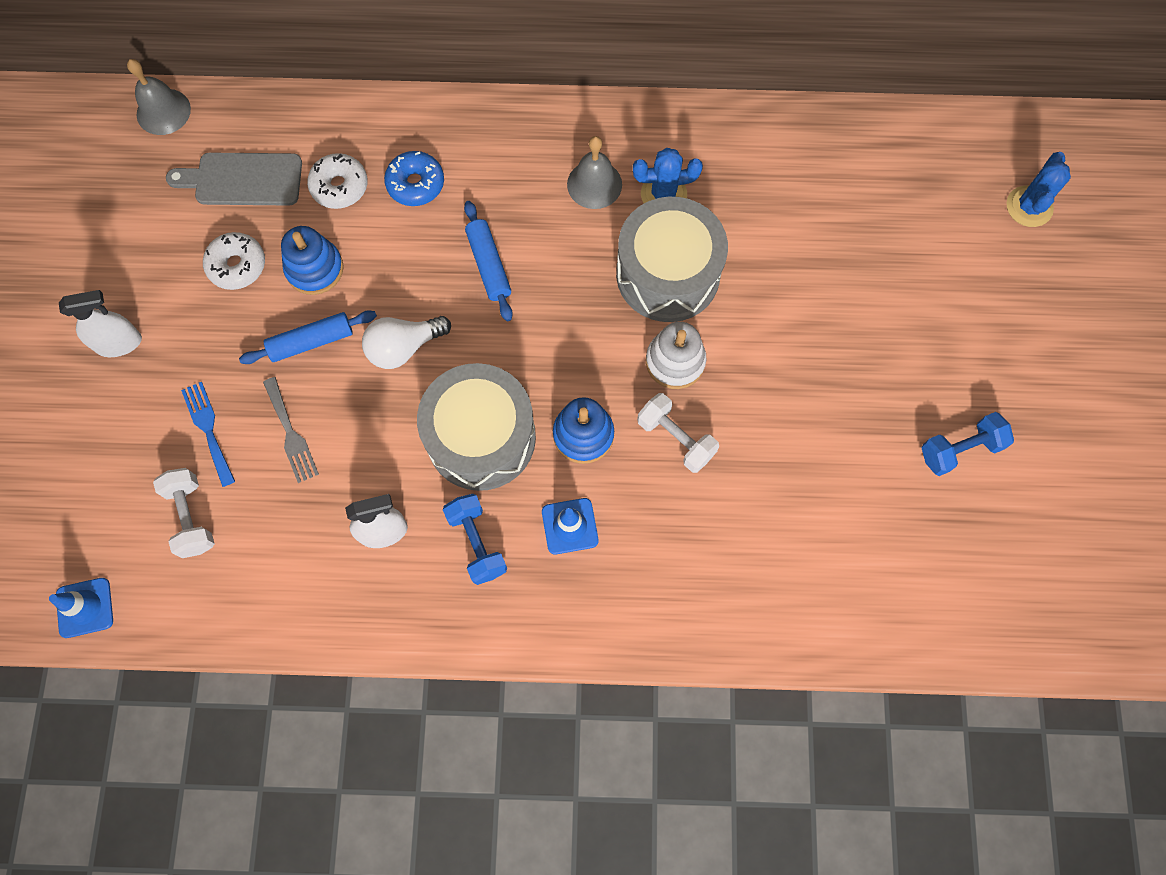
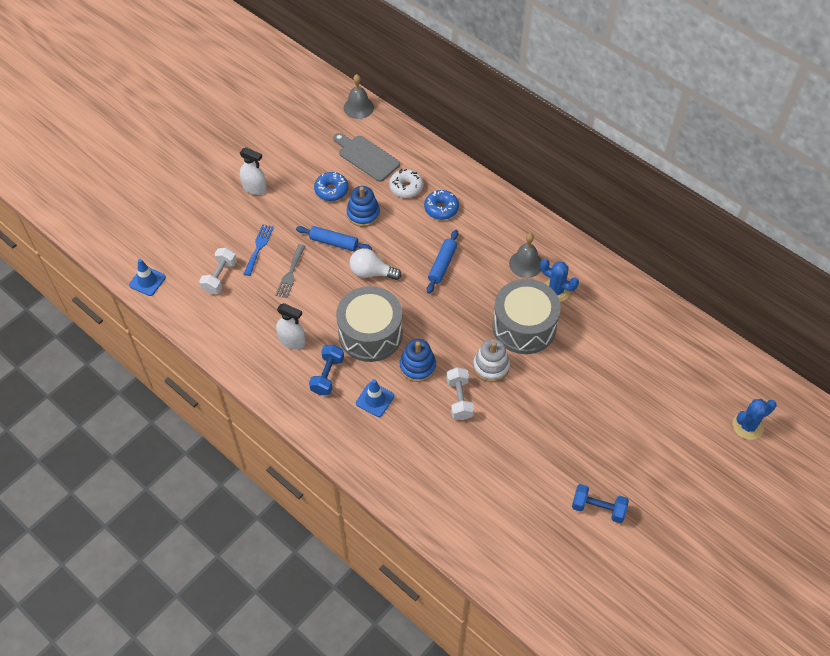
camera: 40 degrees right, 15 degrees down
(237, 265) = (331, 190): white donut -> blue donut

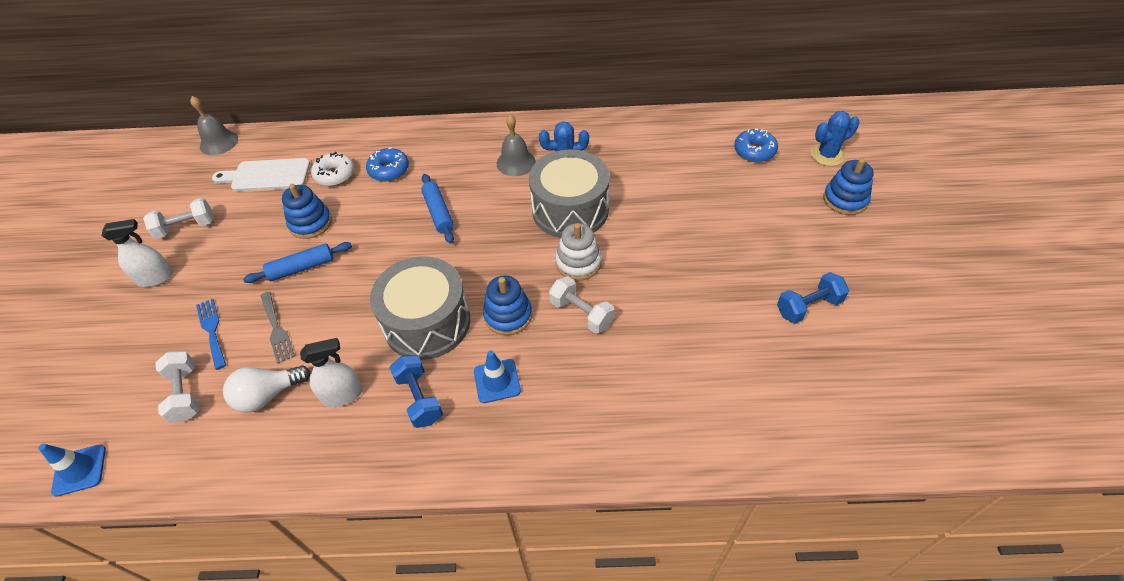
camera: 40 degrees left, 5 degrees down
(294, 163) = (186, 227): none -> white dumbbell
(331, 190) = (254, 225): blue donut -> blue donut (754, 151)
(366, 157) = (267, 175): grey cutting board -> white cutting board
(371, 273) = (371, 267): white light bulb -> white light bulb (268, 395)
(716, 466) = (845, 200): none -> blue stacking toy
(747, 426) = (827, 155): blue cactus -> blue cactus turned 45 degrees clockwise

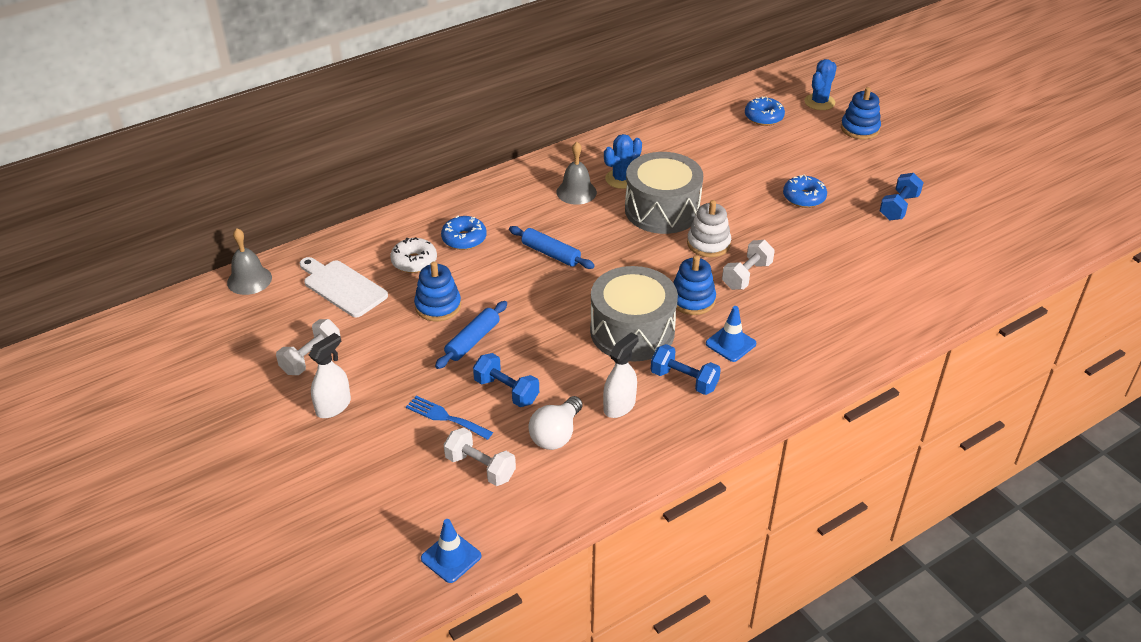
camera: 35 degrees left, 10 degrees down
(267, 175) = (342, 287): white cutting board -> white cutting board turned 75 degrees clockwise
(276, 329) = (506, 391): grey fork -> blue dumbbell
(581, 313) = (746, 275): white dumbbell -> white dumbbell turned 60 degrees counterclockwise
(715, 253) = (804, 198): none -> blue donut

